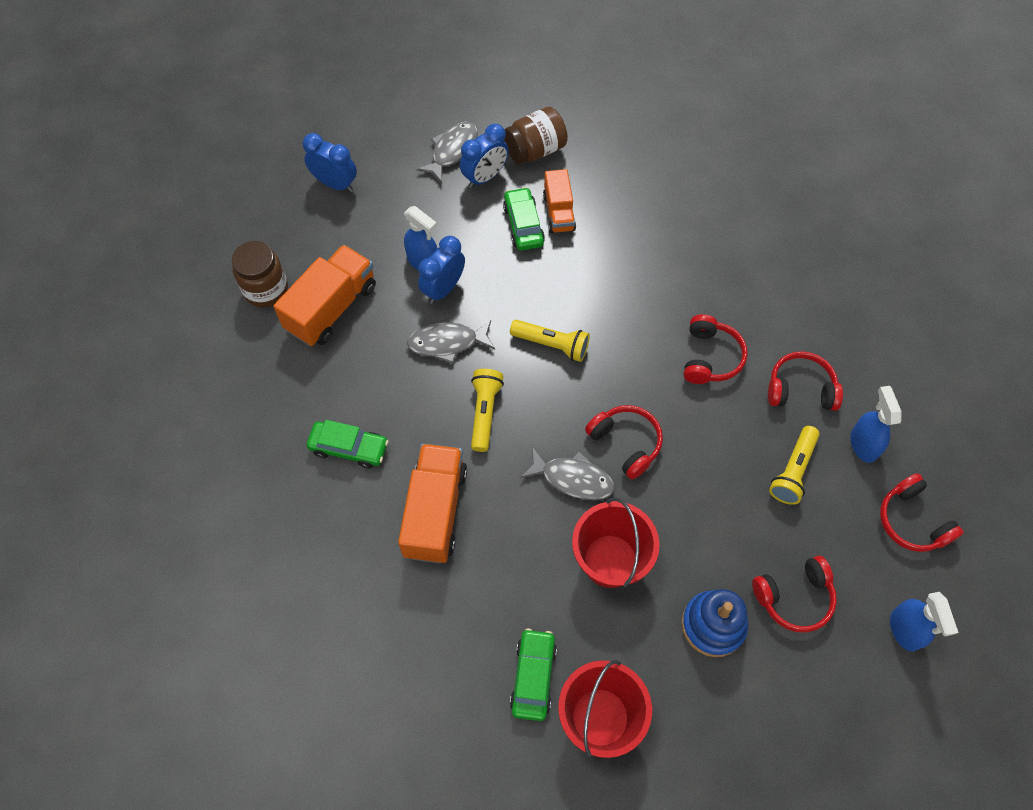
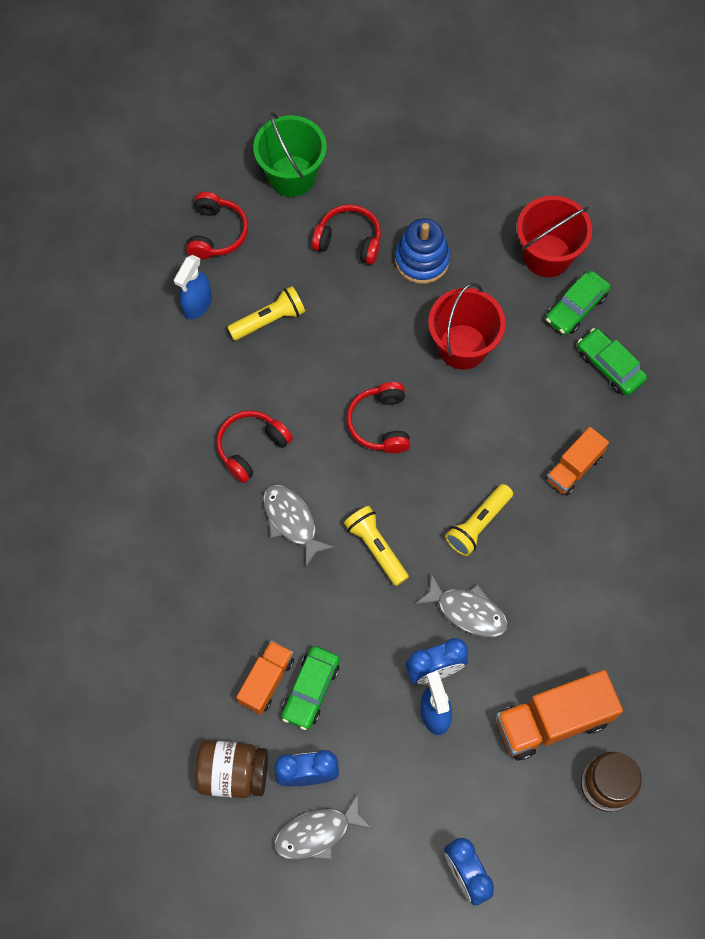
camera: 145 degrees left, 5 degrees up
(349, 448) = (614, 568): green car -> green car (609, 366)
(435, 512) = (573, 468): orange truck -> orange truck, size x0.61
(573, 479) = (445, 423): grey fish -> grey fish (292, 521)
(800, 389) = (203, 375): red headphones -> none
(905, 630) = (292, 176): blue spray bottle -> green bucket

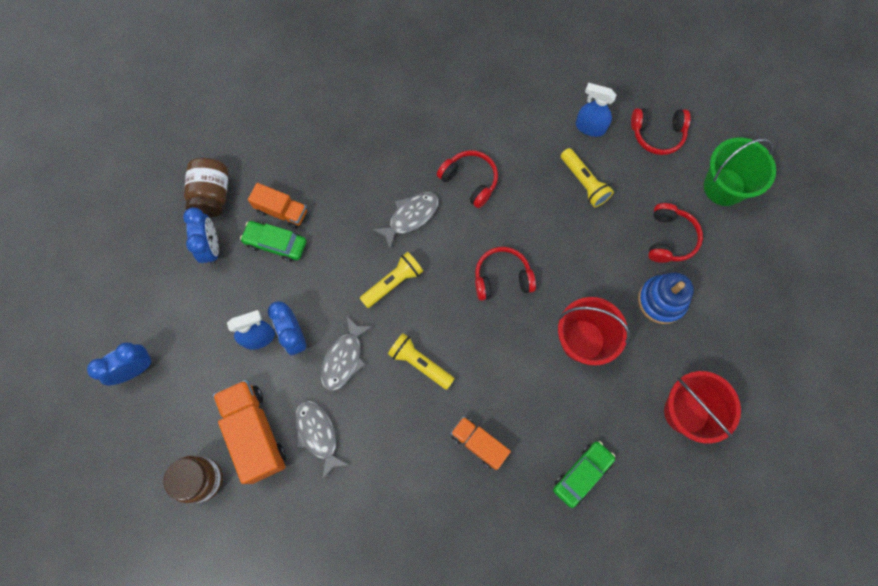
camera: 85 degrees right, 5 degrees up
(317, 833) = (168, 258): grey fish -> grey fish (318, 434)
(576, 307) = (637, 441): green car -> none

